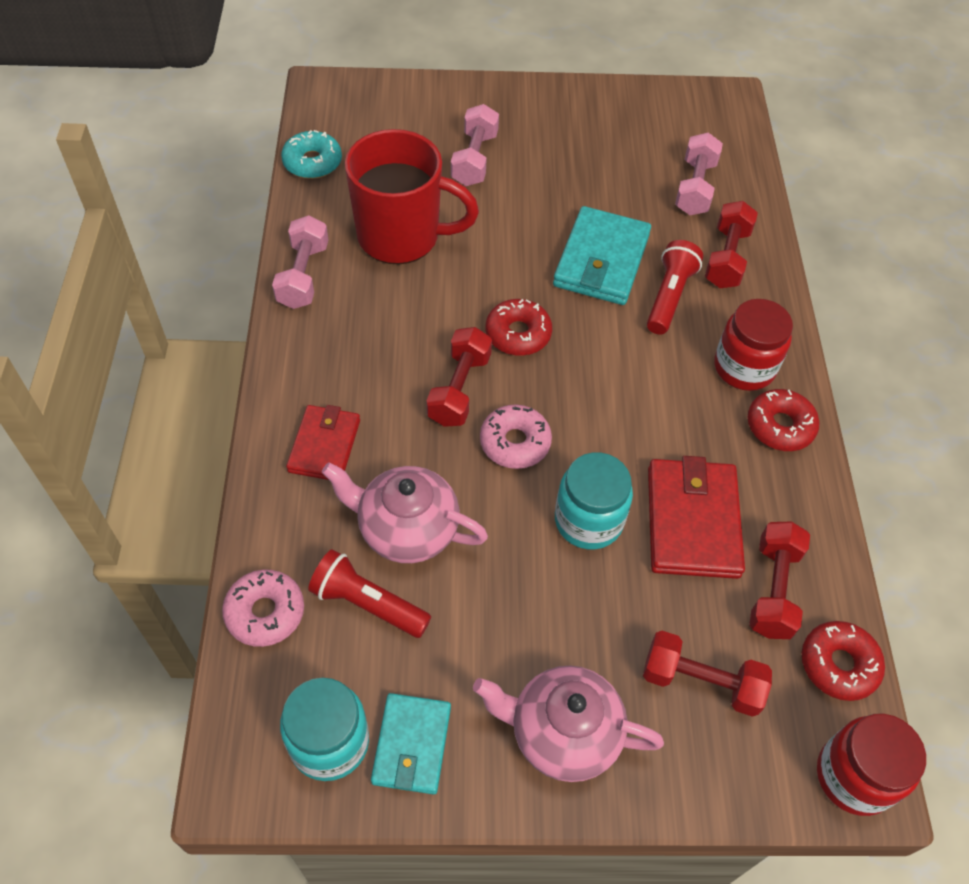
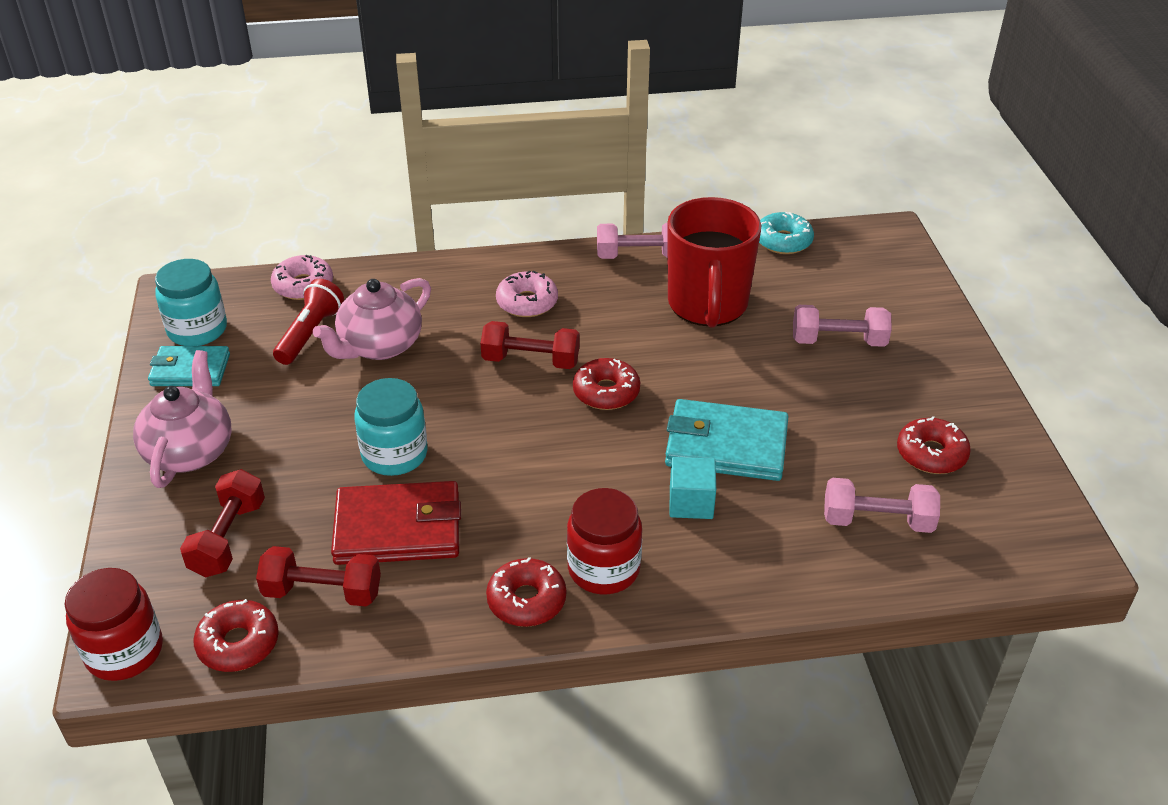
camera: 85 degrees right, 15 degrees down
(324, 446) = (457, 292): red wallet -> none
(406, 529) = (379, 346): pink teapot -> pink teapot turned 150 degrees counterclockwise
(515, 442) = (475, 401): pink donut -> pink donut (527, 302)
(623, 139) = (931, 454): none -> red donut
(669, 296) = (691, 502): red flashlight -> turquoise cube
(726, 258) = (769, 552): red dumbbell -> none

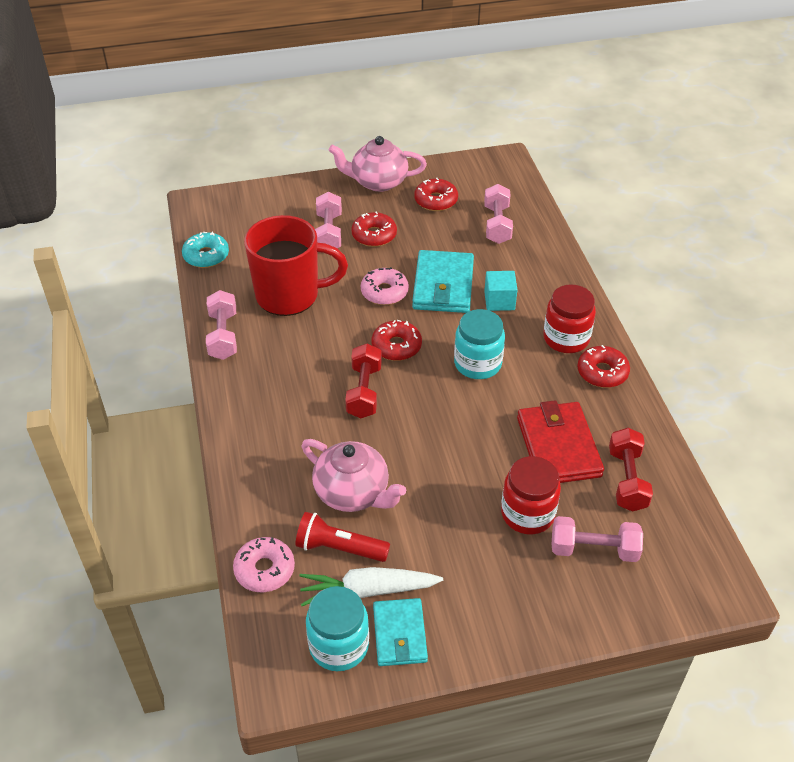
camera: 95 degrees left, 5 degrees up
(124, 651) = (715, 587): red jar -> red jar (527, 514)
(190, 451) = (506, 603): pink teapot -> pink teapot (378, 182)
(228, 538) = (593, 549): red dumbbell -> pink dumbbell
(238, 643) = (685, 518): red donut -> red donut (374, 235)
(250, 351) = (368, 590): none -> white carrot
(394, 455) = (484, 461): turquoise jar -> turquoise jar (477, 364)
(527, 302) = (288, 400): pink donut -> pink donut (384, 292)

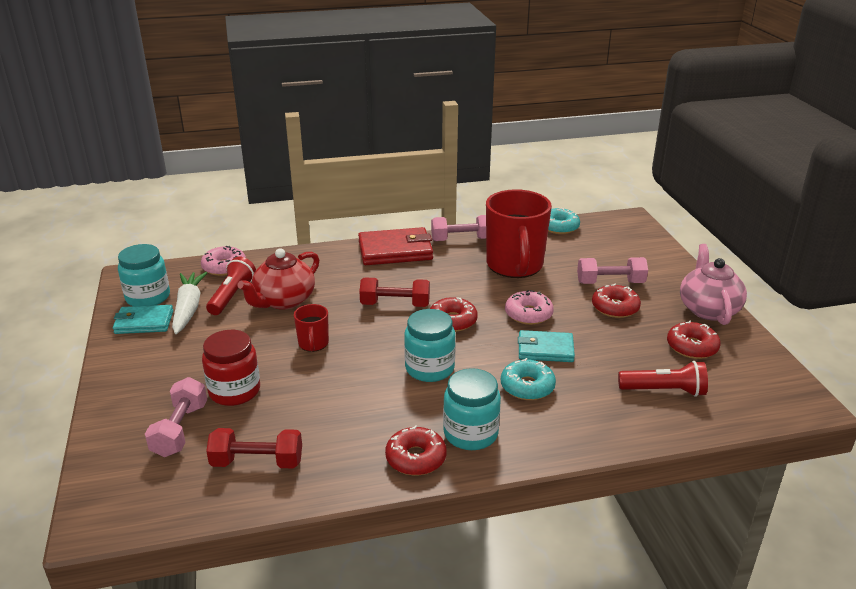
camera: 90 degrees right, 15 degrees down
(353, 493) = (284, 301): pink teapot -> red teapot
(441, 456) = (313, 344): none -> red mug
(443, 285) = (545, 349): turquoise wallet -> turquoise wallet, size x0.65
(497, 224) = (664, 391): pink dumbbell -> red flashlight
(499, 301) = (527, 387): turquoise cube -> turquoise donut
(558, 447) = (311, 416): red wallet -> red wallet (395, 251)
(566, 338) = (470, 433): red jar -> turquoise jar

